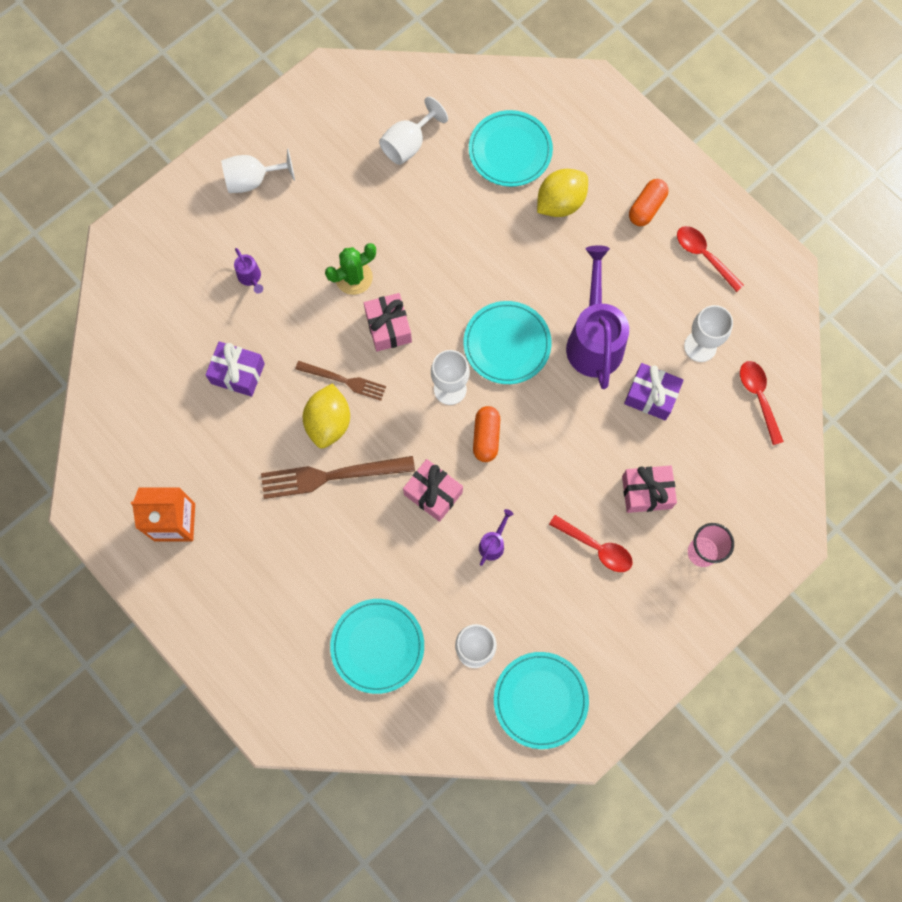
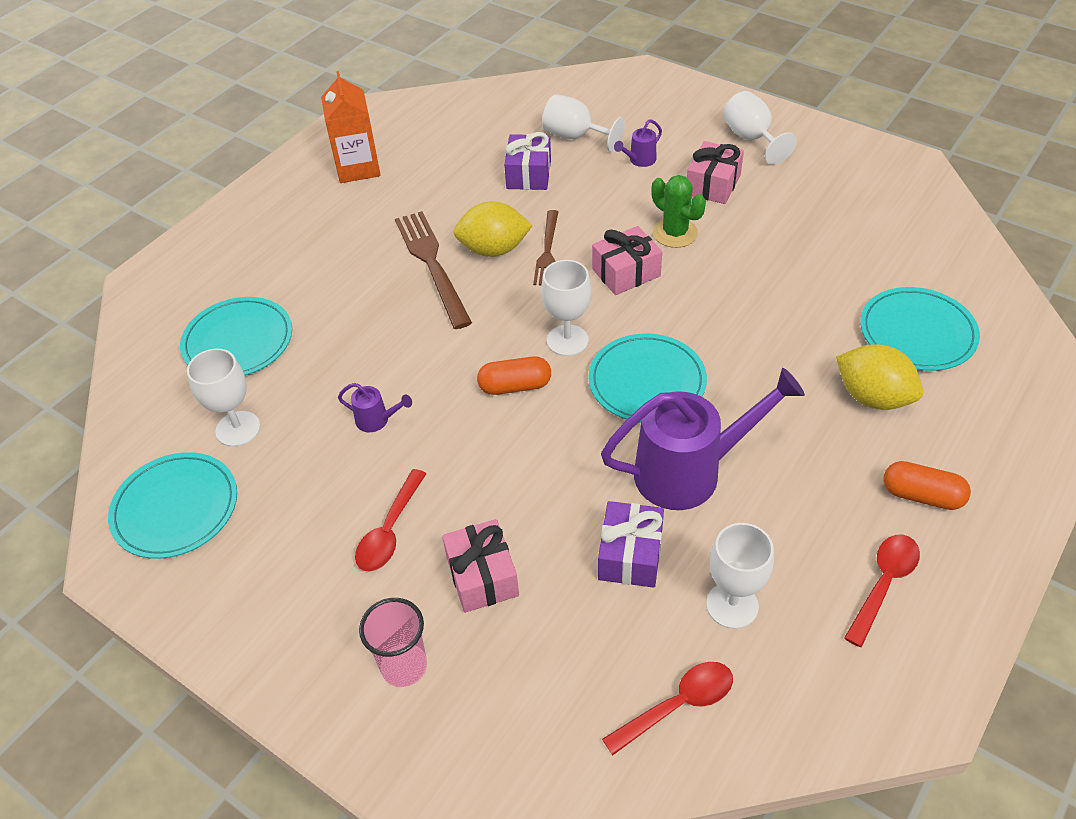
camera: 80 degrees right, 25 degrees down
(408, 144) = (867, 242): white goblet -> white goblet (575, 136)
(433, 493) = (430, 352): pink gift -> pink gift (713, 185)

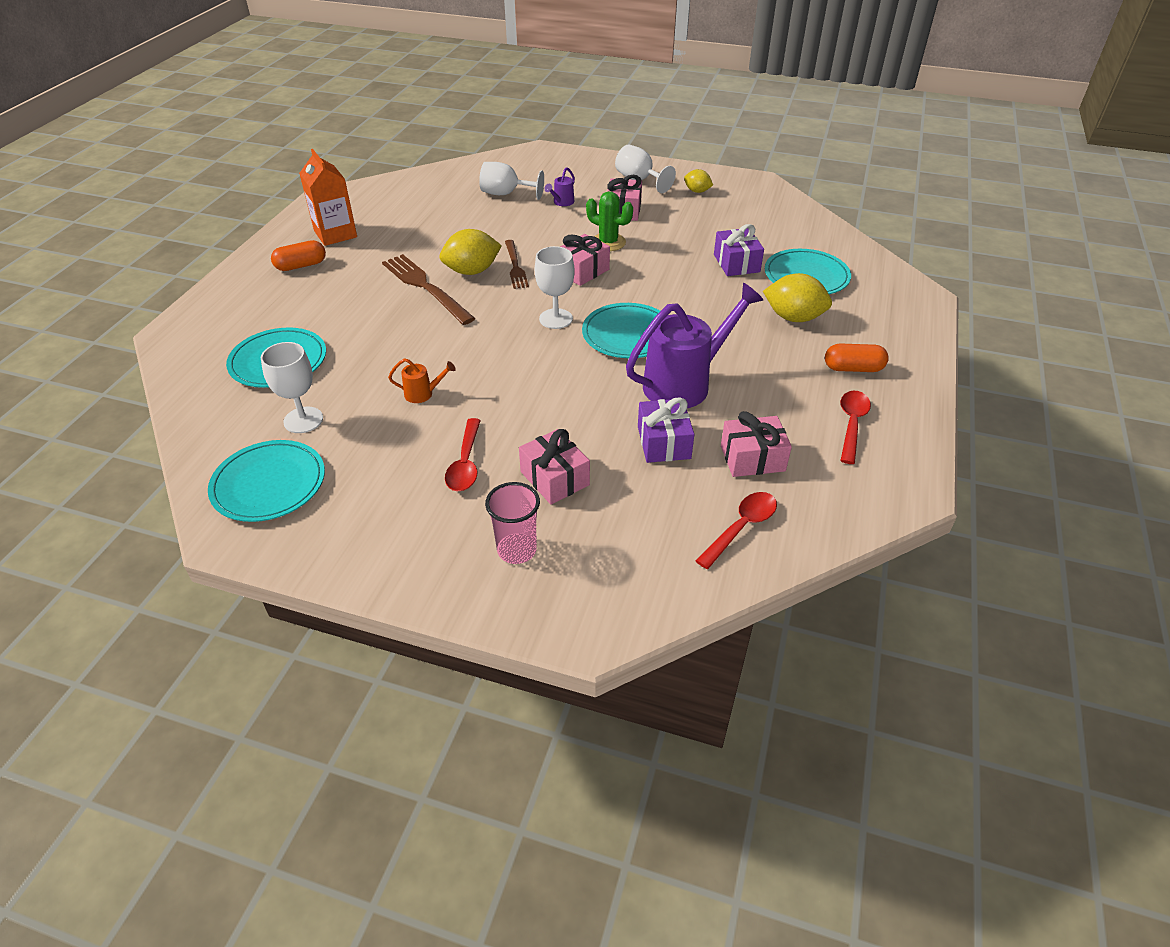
camera: 20 degrees left, 5 degrees down
(377, 420) = (423, 394): purple watering can -> orange watering can
(515, 386) = (527, 353): orange capsule -> orange capsule (301, 266)
(528, 174) = (479, 221): purple gift -> purple gift (736, 263)
(732, 605) = (752, 458): white goblet -> pink gift
(822, 168) = (697, 191): none -> yellow lemon

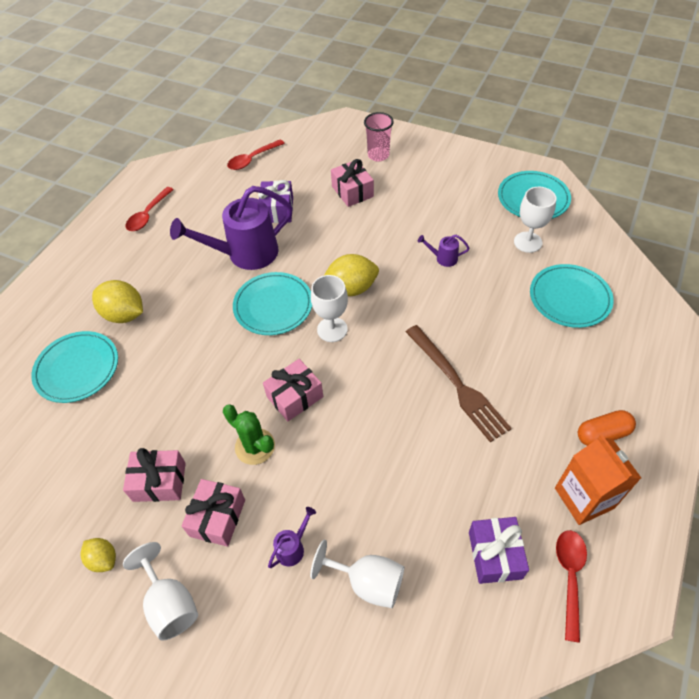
camera: 170 degrees left, 10 degrees up
(423, 394) = (443, 258): orange watering can -> purple watering can
(465, 464) = (408, 204): red spoon -> red spoon (569, 576)
(472, 271) = (410, 407): yellow lemon -> yellow lemon (351, 288)
(515, 266) = (364, 411): brown fork -> none
(736, 263) = (133, 395): purple gift -> purple gift (495, 555)
(752, 458) = (225, 196): pink gift -> pink gift (159, 482)
(853, 368) = (114, 259): orange capsule -> none

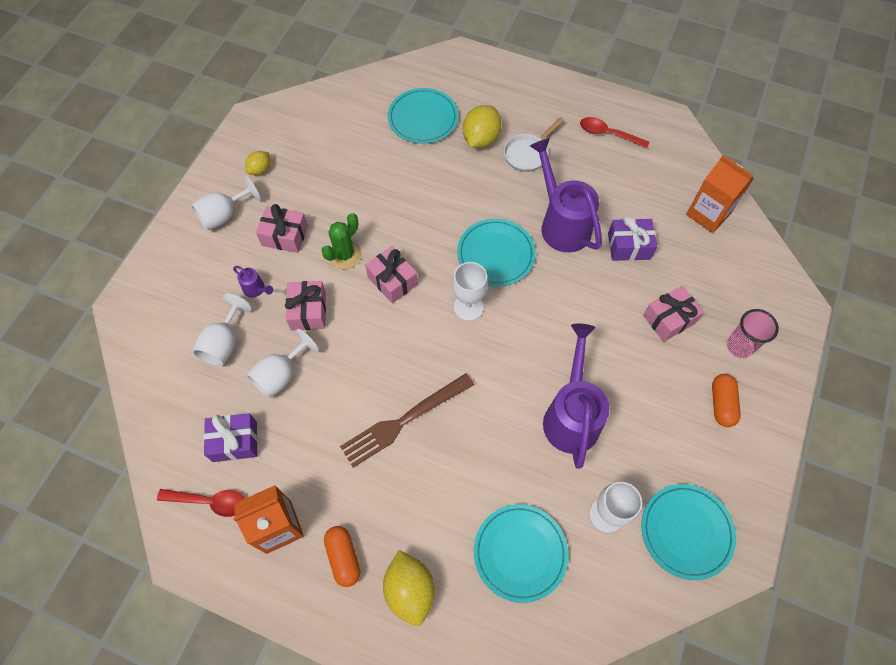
camera: 85 degrees right, 10 degrees up
(155, 276) = (528, 153): none -> white pan
(159, 482) = (317, 193): pink gift -> pink gift (308, 311)
(252, 159) = (708, 214): red spoon -> orange carton
(351, 288) = (521, 322): yellow lemon -> yellow lemon (410, 590)
(409, 508) = (281, 375): none -> white goblet
(428, 170) = (721, 404): none -> orange capsule
(443, 258) = (571, 415): purple watering can -> purple watering can, size x2.37

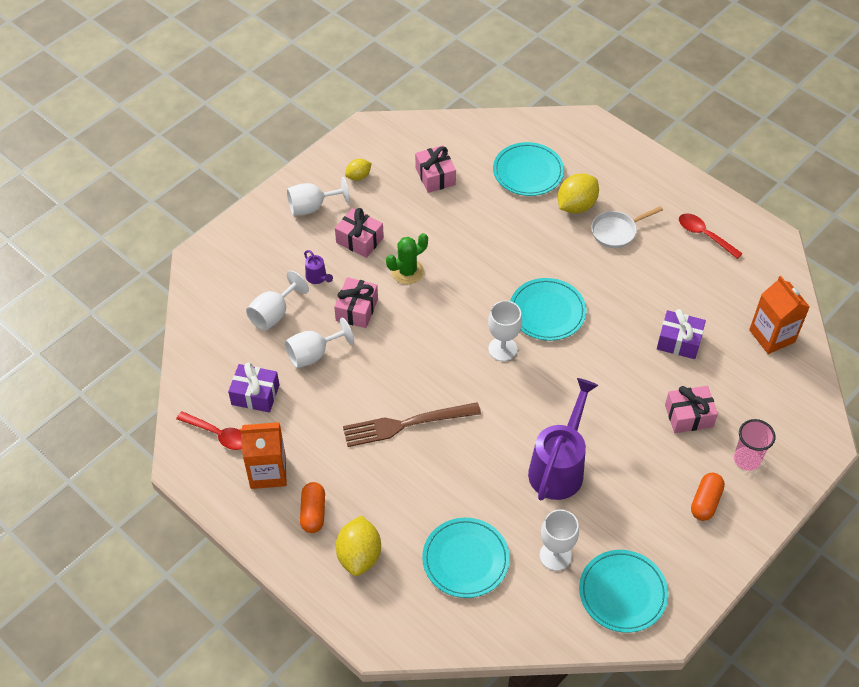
camera: 20 degrees right, 10 degrees down
(392, 280) = (442, 306): pink gift -> pink gift (435, 176)
(561, 223) = (622, 303): purple watering can -> none

